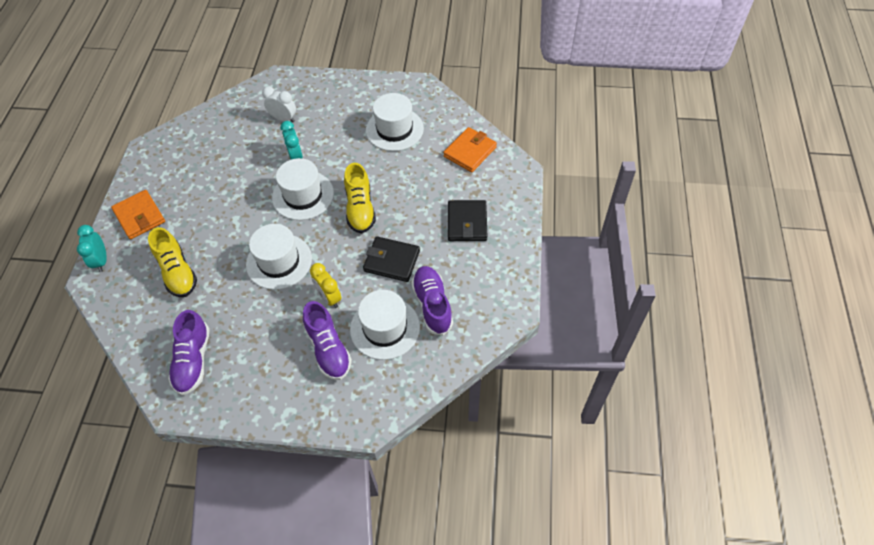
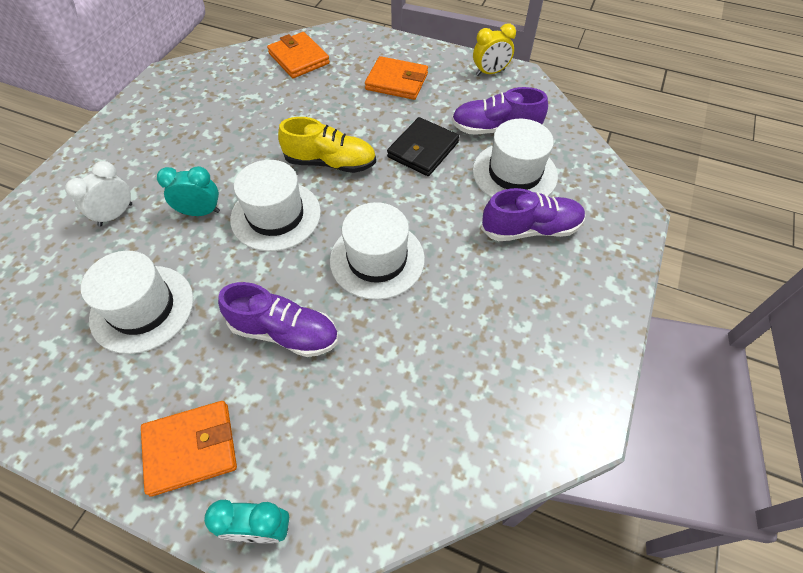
camera: 75 degrees left, 0 degrees up
(177, 272) = (341, 395): yellow shoe -> none
(193, 360) = (512, 389): purple shoe -> purple shoe (284, 332)
(329, 298) = (455, 216): yellow clock -> yellow clock (490, 73)
(394, 129) = (221, 109): white hat -> white hat (142, 308)
(467, 223) = (397, 81): black wallet -> orange wallet

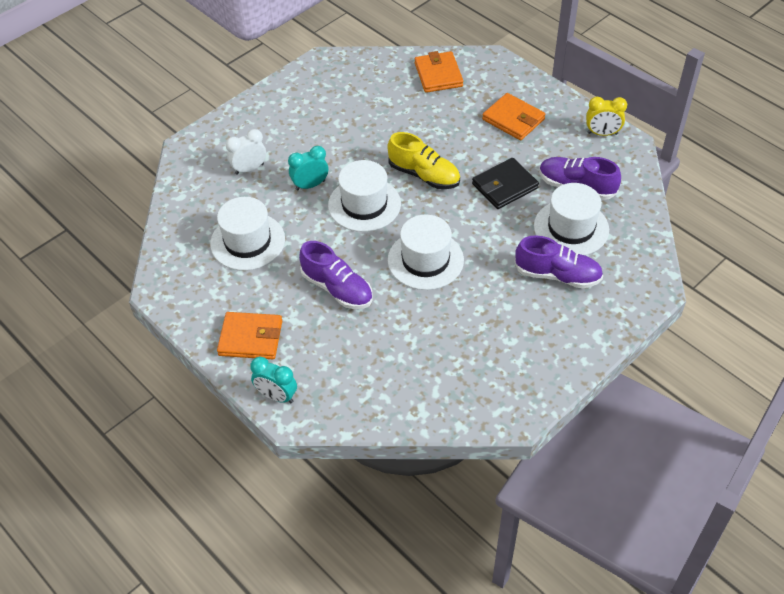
camera: 25 degrees right, 5 degrees down
(201, 212) = (310, 185): turquoise clock -> turquoise clock turned 45 degrees counterclockwise

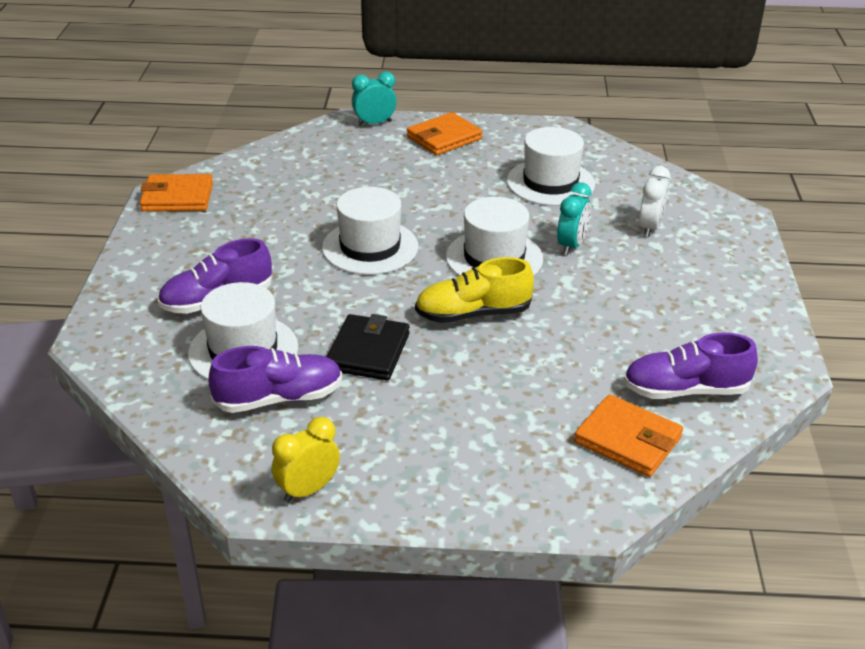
camera: 135 degrees right, 15 degrees down
(337, 288) = (422, 192): purple shoe -> purple shoe (685, 390)
(513, 119) = (451, 437): orange wallet -> orange wallet (177, 197)

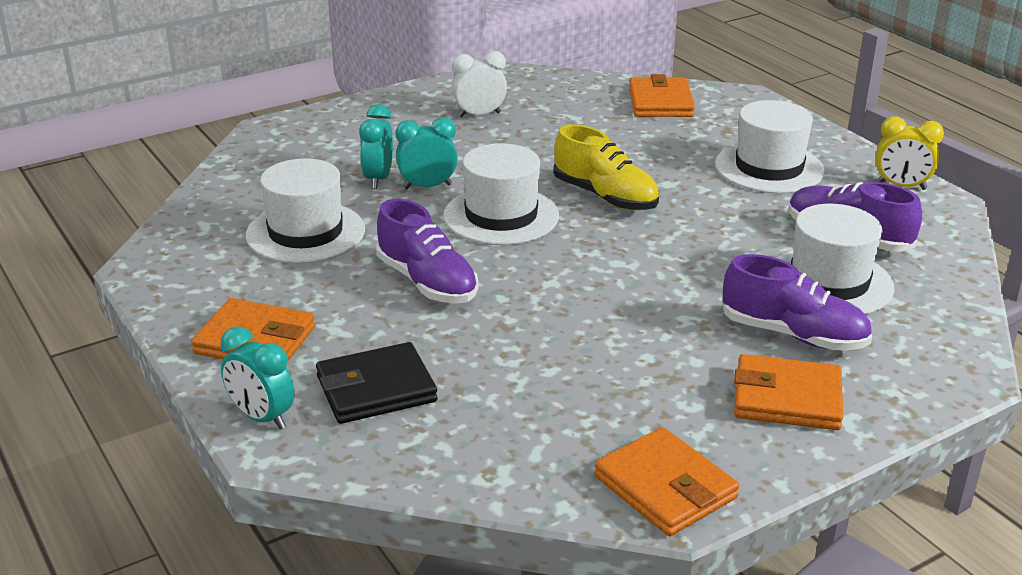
camera: 125 degrees left, 5 degrees down
(175, 264) = (787, 398): none -> orange wallet
(368, 351) = (729, 223): black wallet -> black wallet (376, 389)
(370, 247) = (575, 288): white hat -> white hat (769, 168)
(604, 231) = (378, 179): none -> turquoise clock
(650, 228) = (345, 160): white clock -> white clock (479, 115)
(685, 390) = (575, 97): purple shoe -> purple shoe (427, 282)

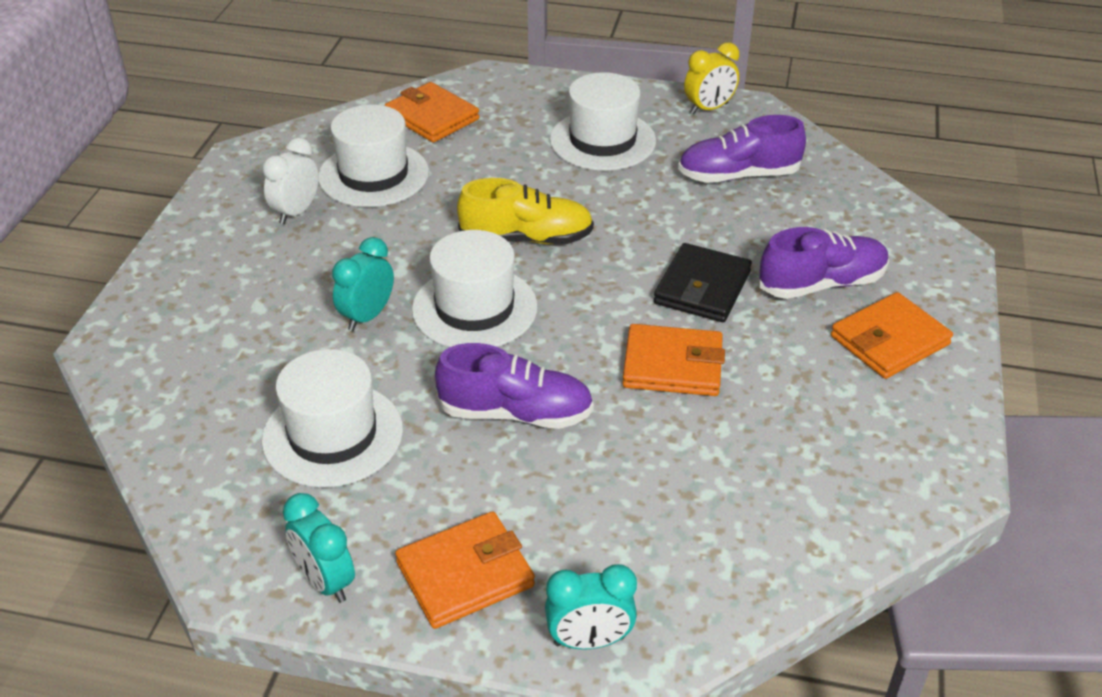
camera: 45 degrees left, 10 degrees up
(376, 389) = (632, 542): black wallet -> black wallet (702, 288)
(378, 179) = (309, 335): turquoise clock -> turquoise clock (325, 581)
(665, 487) = (926, 468): orange wallet -> orange wallet (673, 365)
(829, 282) = (780, 223): white hat -> white hat (373, 175)

